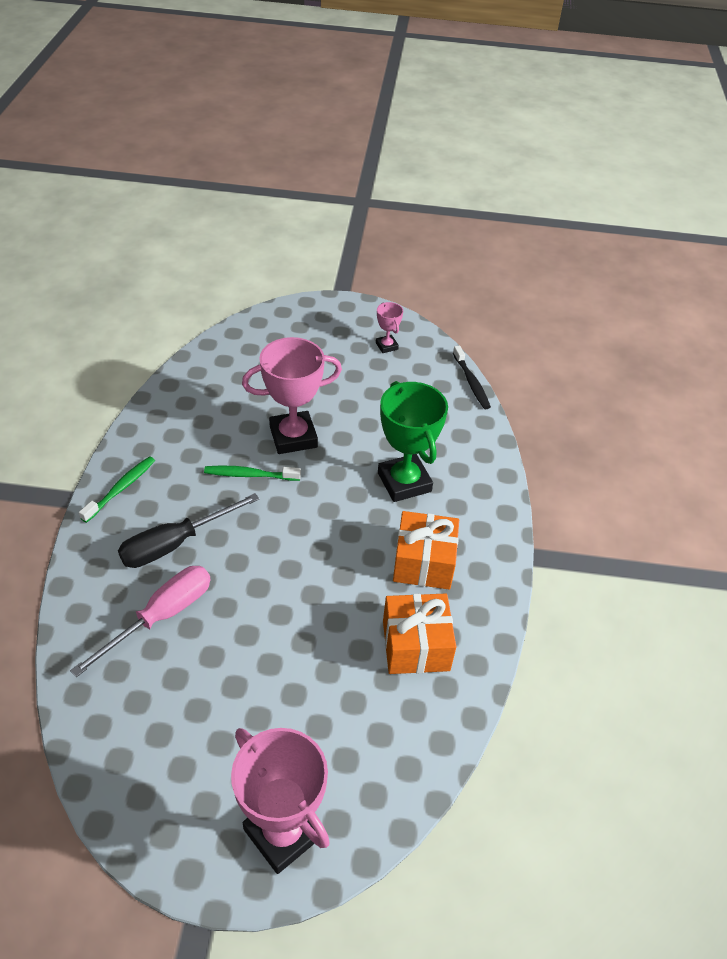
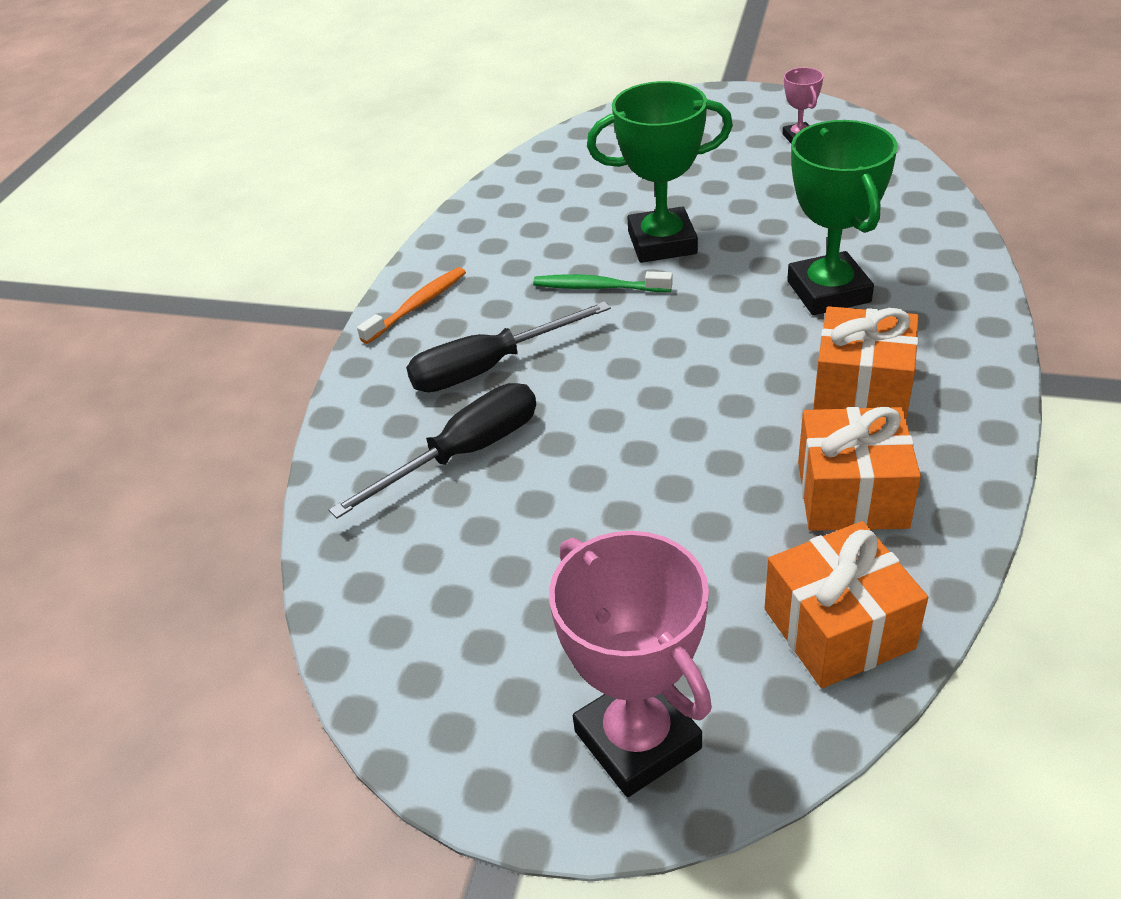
camera: 15 degrees right, 5 degrees down
(120, 489) = (416, 306): green toothbrush -> orange toothbrush
(161, 616) = (464, 454): pink screwdriver -> black screwdriver
(293, 437) = (662, 243): pink trophy -> green trophy
(405, 746) = (838, 628): none -> orange gift
(471, 382) = (928, 173): black toothbrush -> none

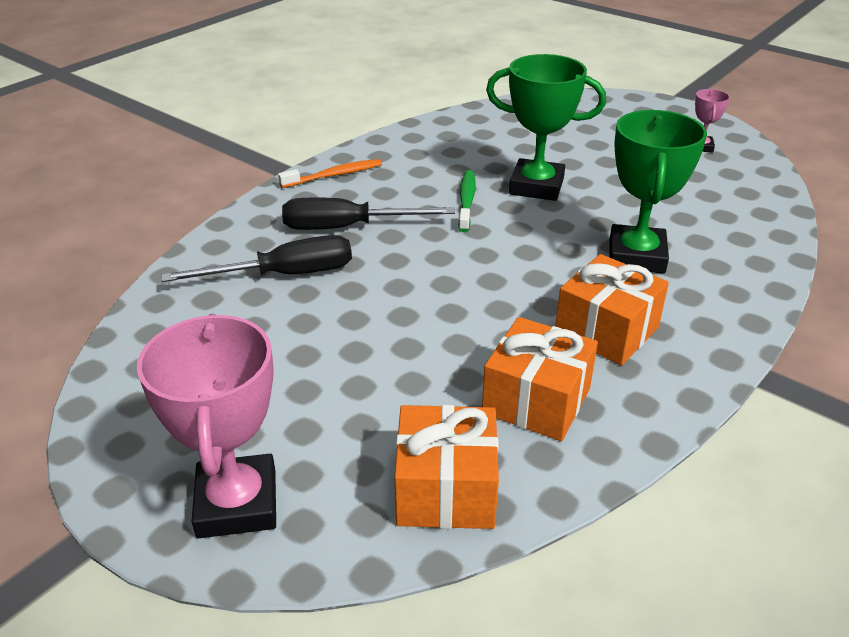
camera: 20 degrees right, 5 degrees down
(599, 287) = (466, 201): green toothbrush -> green toothbrush turned 60 degrees clockwise

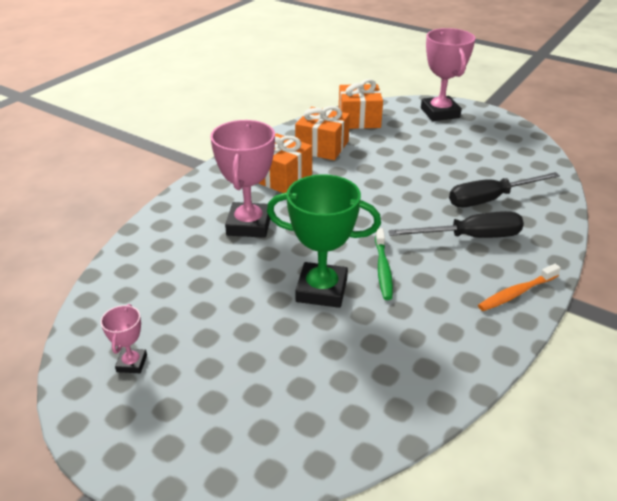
camera: 175 degrees right, 0 degrees up
(636, 256) = (249, 225): green trophy -> pink trophy

